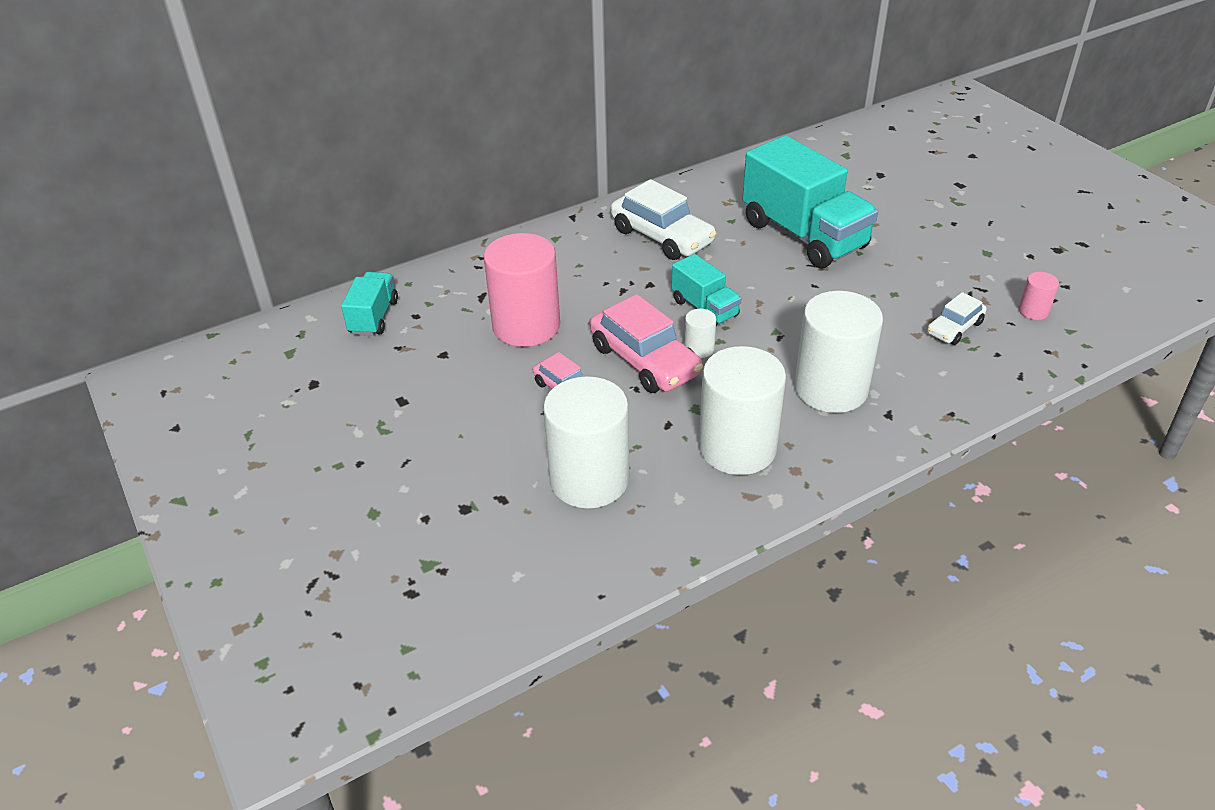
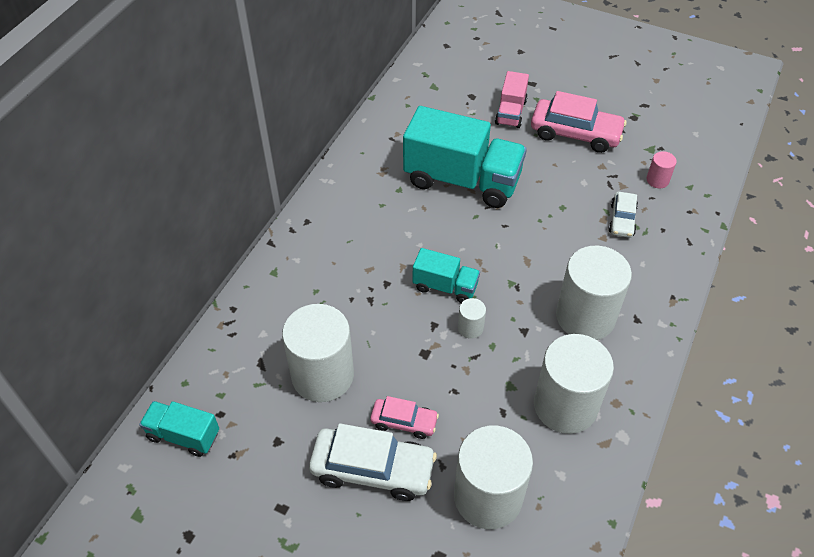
camera: 35 degrees left, 10 degrees up
(373, 317) = (183, 435): turquoise truck -> turquoise truck turned 45 degrees counterclockwise
(526, 326) = (322, 375): pink cylinder -> white cylinder
(645, 360) = (440, 360): pink car -> pink car (575, 133)
(662, 236) = (359, 230): white car -> white car (373, 469)
(911, 200) = (510, 112): none -> pink truck

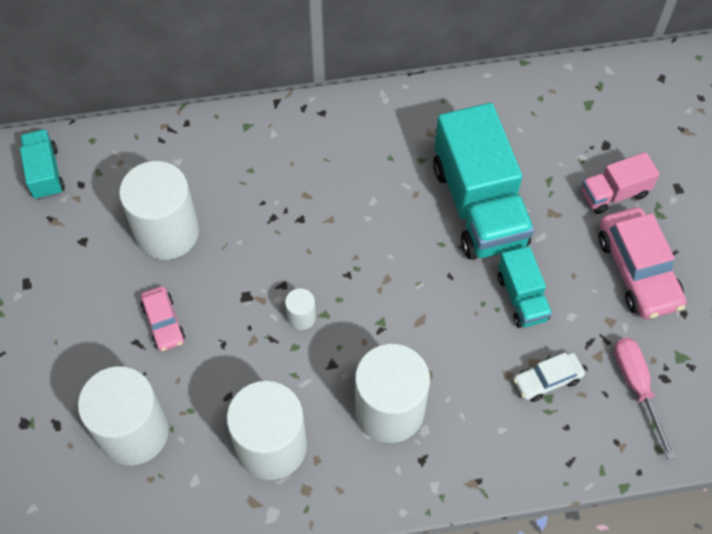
camera: 55 degrees right, 10 degrees up
(373, 469) = (102, 327): white car -> none
(445, 286) = (333, 268): turquoise truck -> turquoise truck (522, 297)
(657, 180) = (637, 387): pink cylinder -> pink screwdriver

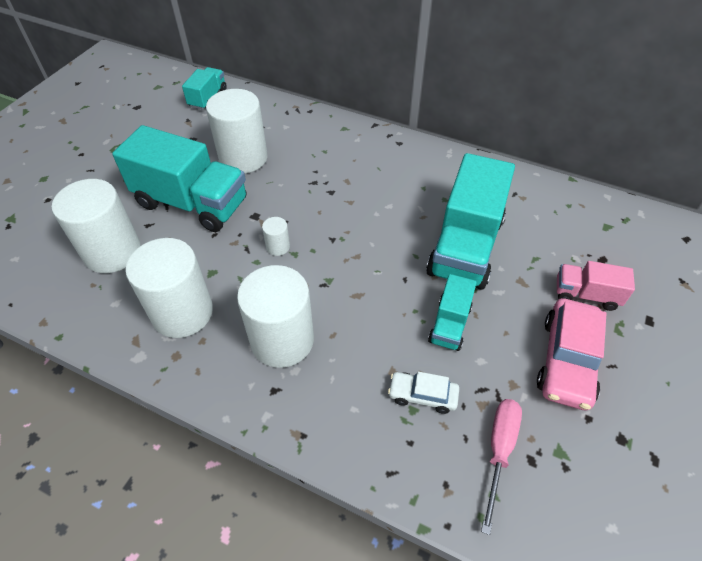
camera: 35 degrees right, 10 degrees down
(164, 323) = (192, 203): pink car -> turquoise truck

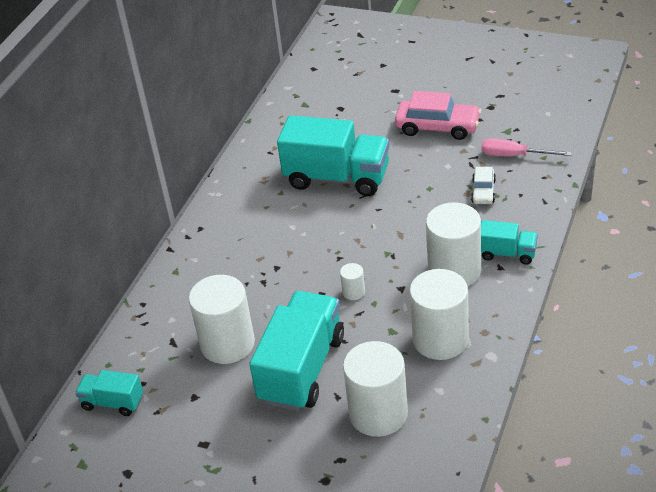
camera: 90 degrees left, 10 degrees down
(449, 324) = (418, 182): turquoise truck -> turquoise truck (507, 253)
(586, 295) = (377, 117): pink truck -> none

